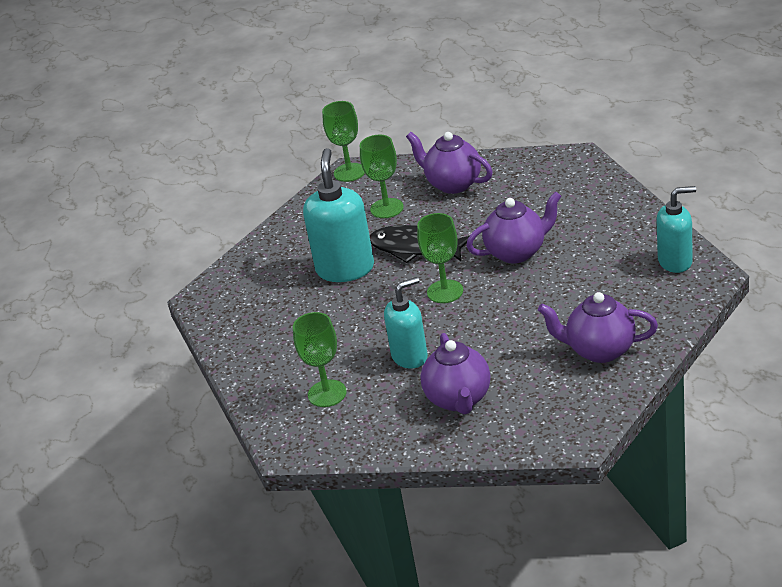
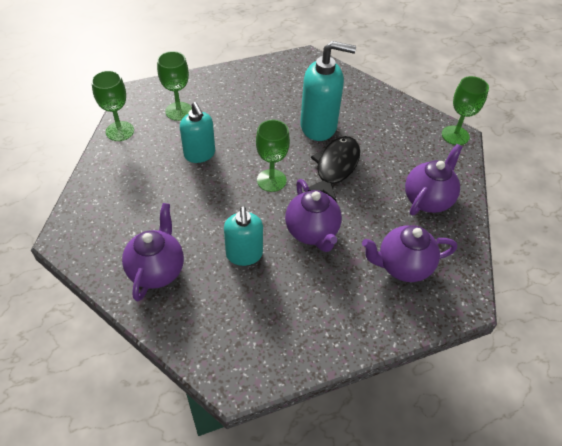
camera: 85 degrees right, 15 degrees up
(387, 208) = (397, 154): green goblet -> green goblet (120, 131)
(459, 399) = (140, 176): purple teapot -> purple teapot (403, 266)
(675, 262) = (262, 355): turquoise soap dispenser -> turquoise soap dispenser (244, 255)

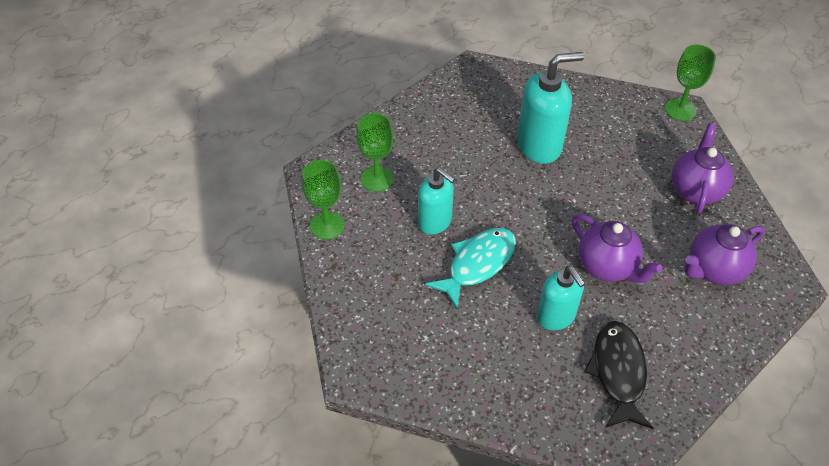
camera: 20 degrees left, 0 degrees up
(157, 270) = (479, 368): purple teapot -> none
(210, 195) = (477, 264): none -> turquoise fish
(271, 180) = (530, 225): green goblet -> none
(335, 167) = (585, 186): black fish -> black fish (618, 372)

